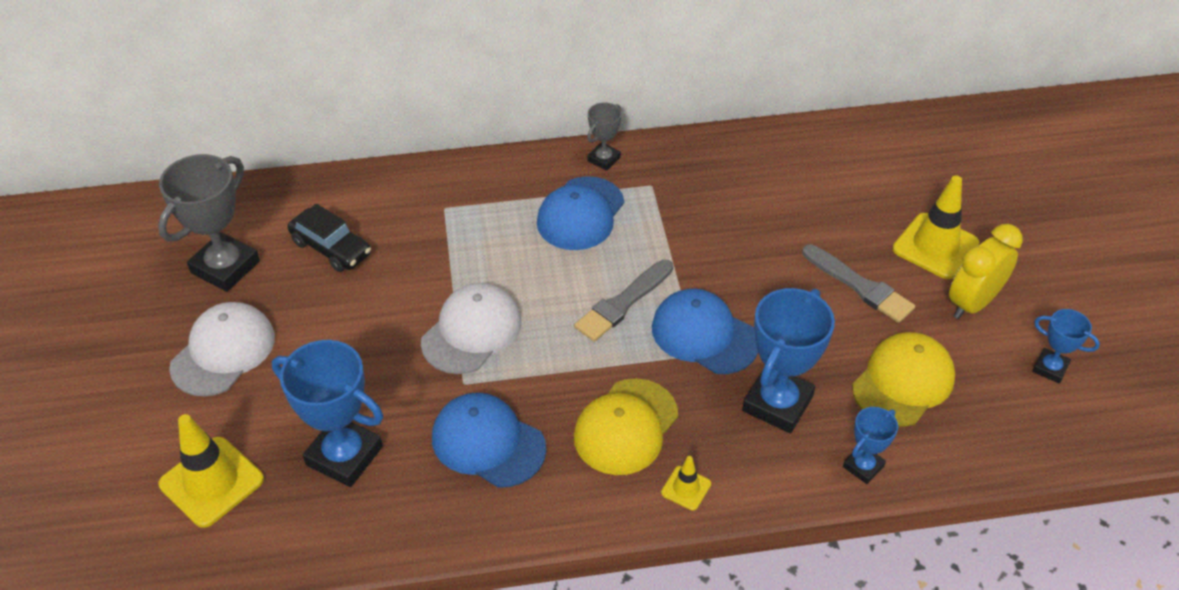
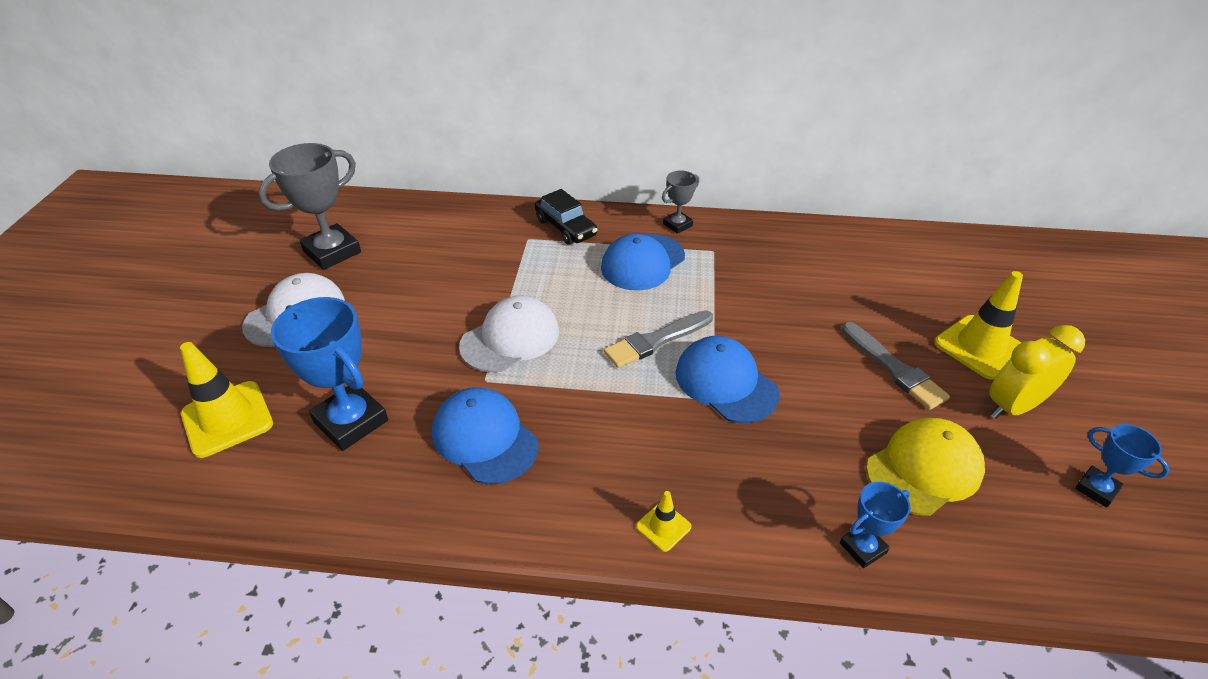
camera: 15 degrees right, 5 degrees down
(331, 248) = (422, 252): black car -> black car (566, 227)
(626, 427) = (622, 452): yellow cap -> none
(777, 403) = (783, 462): blue trophy -> none

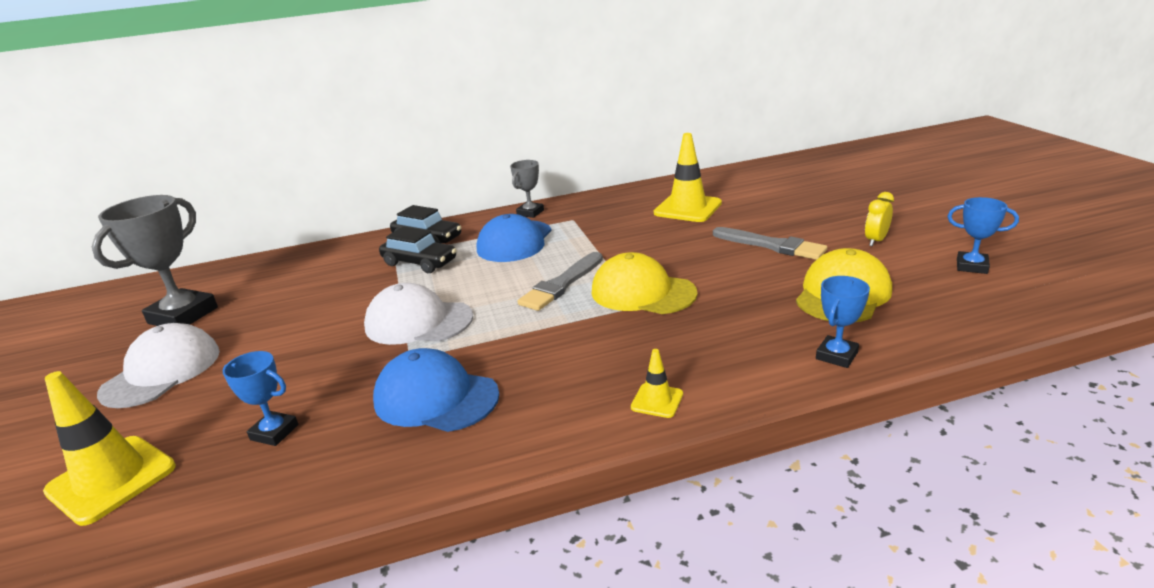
camera: 20 degrees left, 15 degrees down
(351, 421) = (274, 432): blue trophy -> blue trophy, size x0.53
(510, 338) = (418, 322): white cap -> white cap turned 105 degrees counterclockwise
(545, 259) = (420, 263): none -> black car
(725, 383) = (642, 292): blue cap -> yellow cap
(980, 347) = (824, 217): yellow traffic cone -> yellow traffic cone (687, 208)
(1013, 407) = (876, 241): yellow clock -> yellow clock, size x0.57

